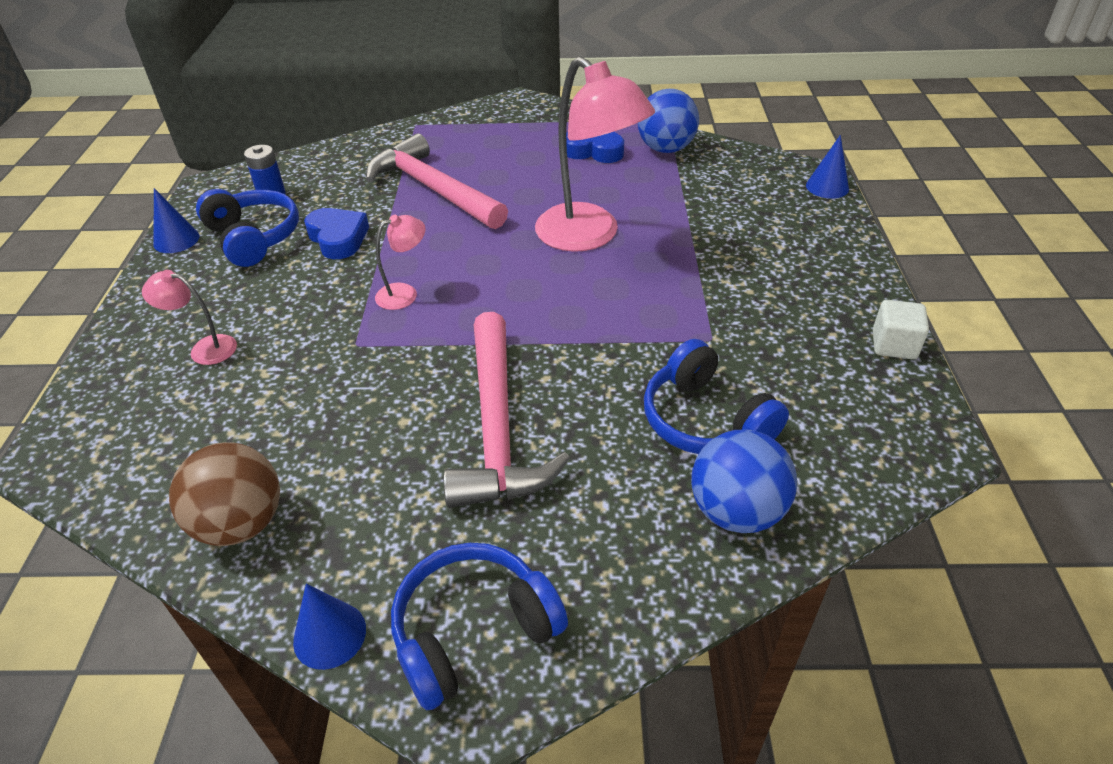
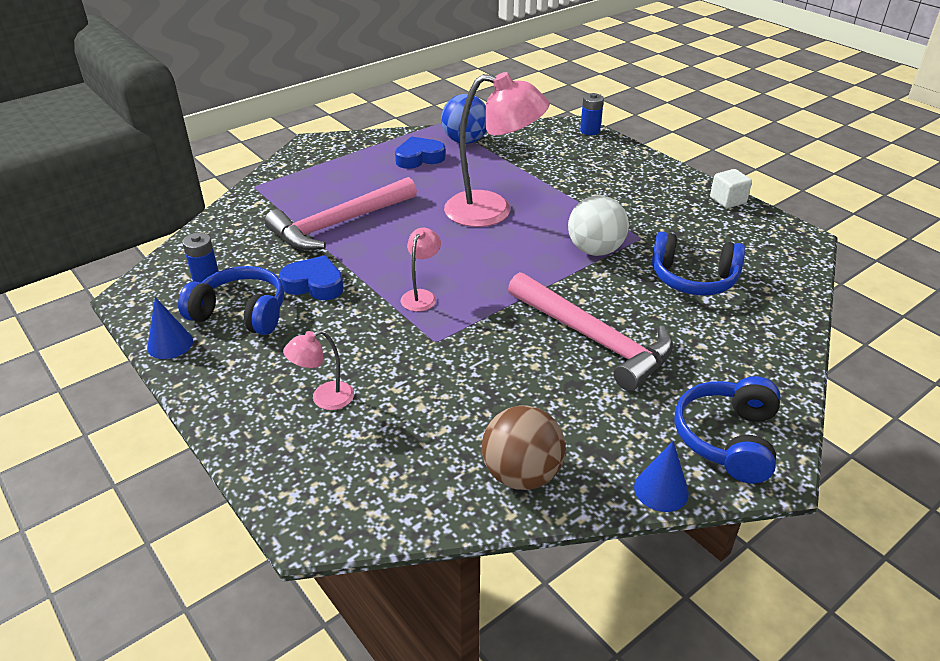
camera: 40 degrees left, 5 degrees down
(433, 189) = (338, 224): pink hammer -> pink hammer turned 45 degrees counterclockwise
(637, 329) = (595, 250): none -> white ball
(736, 511) = (763, 313): blue ball -> none
(827, 187) = (590, 131): blue cone -> blue battery

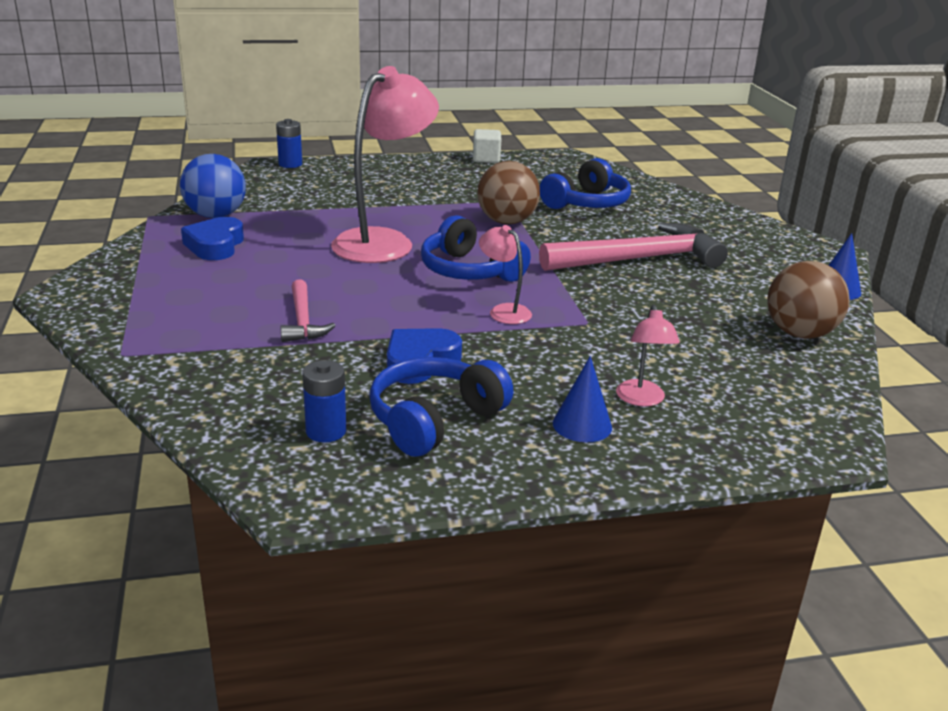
camera: 65 degrees left, 10 degrees down
(170, 344) = (457, 483): blue cone -> blue cone (582, 425)
(338, 224) = (302, 321): pink hammer -> pink hammer, size x0.52
(595, 250) = (506, 222): white ball -> brown ball
(727, 439) = (792, 253): blue headphones -> blue headphones (469, 271)

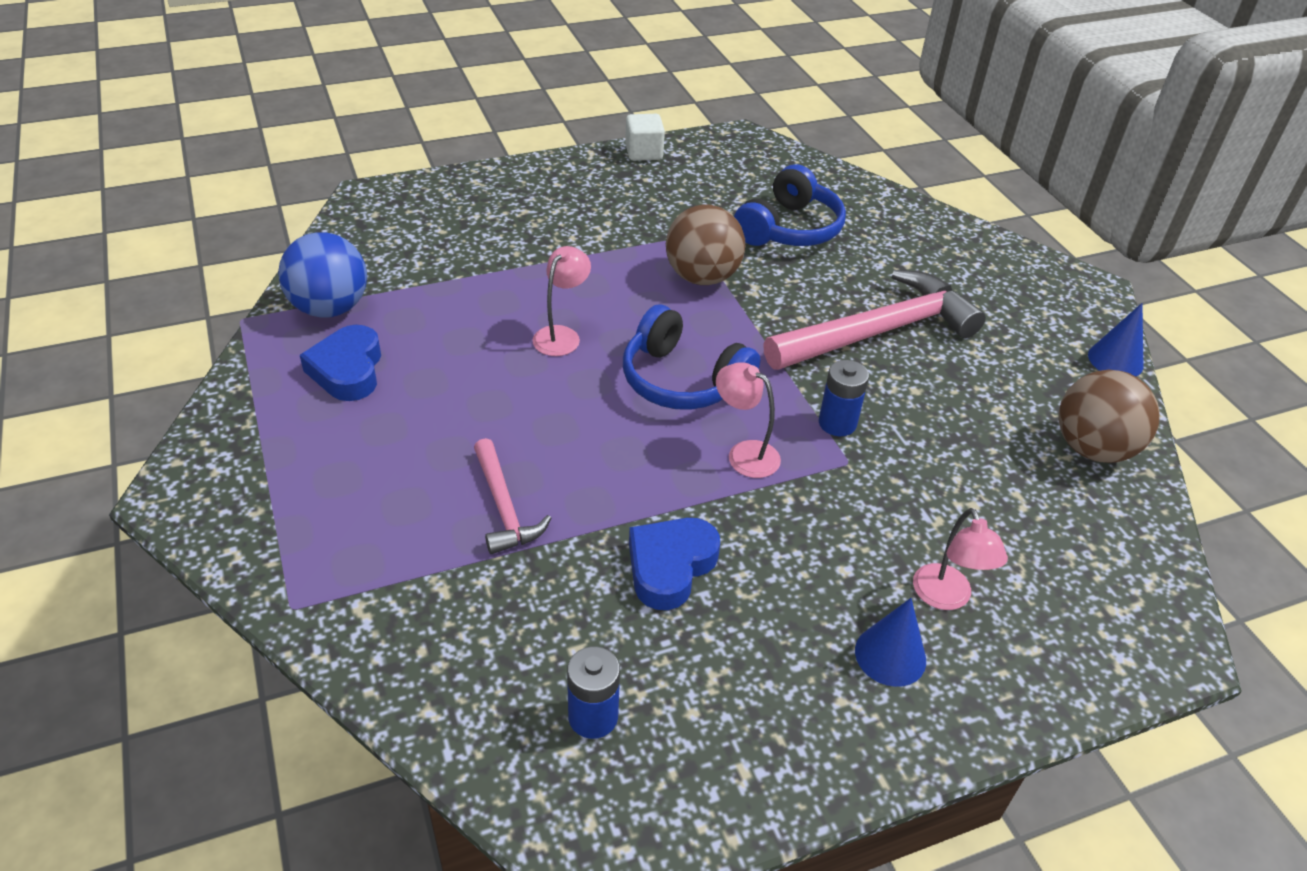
camera: 10 degrees left, 15 degrees up
(290, 164) = (397, 189): blue battery -> blue battery (837, 423)
(384, 241) = (561, 335): pink lamp -> pink lamp, size x0.46
(434, 420) = (717, 674): blue headphones -> none

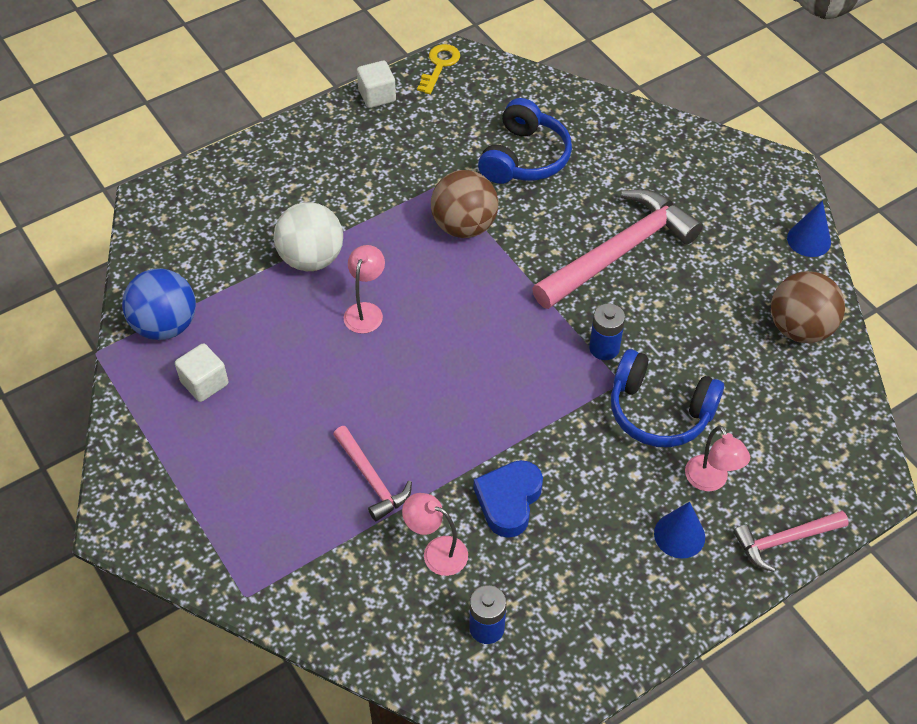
camera: 10 degrees left, 10 degrees up
(347, 370) = (204, 383): blue heart -> white cube
(519, 276) = (311, 258): none -> white ball
(682, 380) = (475, 334): blue headphones -> blue headphones (659, 411)
(719, 139) = (439, 66): none -> yellow key
(744, 453) = (539, 391): pink lamp -> pink lamp (436, 552)
(1039, 693) = (784, 540): none -> pink hammer

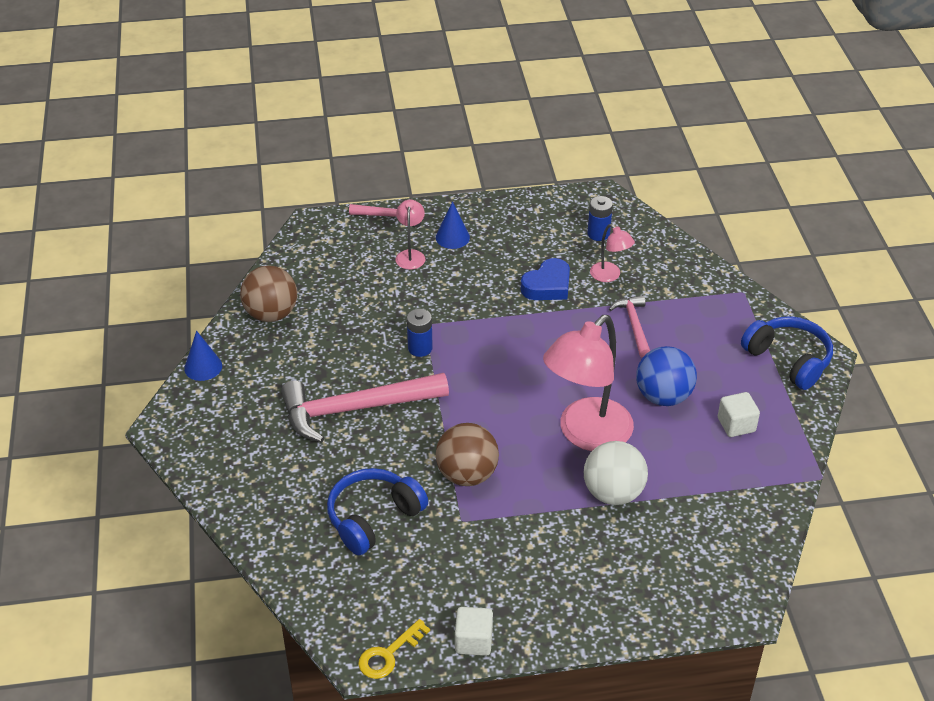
camera: 155 degrees left, 10 degrees down
(165, 325) = (758, 480): blue ball -> blue ball (663, 396)
(366, 311) = (586, 434): pink lamp -> pink lamp, size x2.17
(659, 411) = (412, 300): blue headphones -> blue headphones (788, 360)

